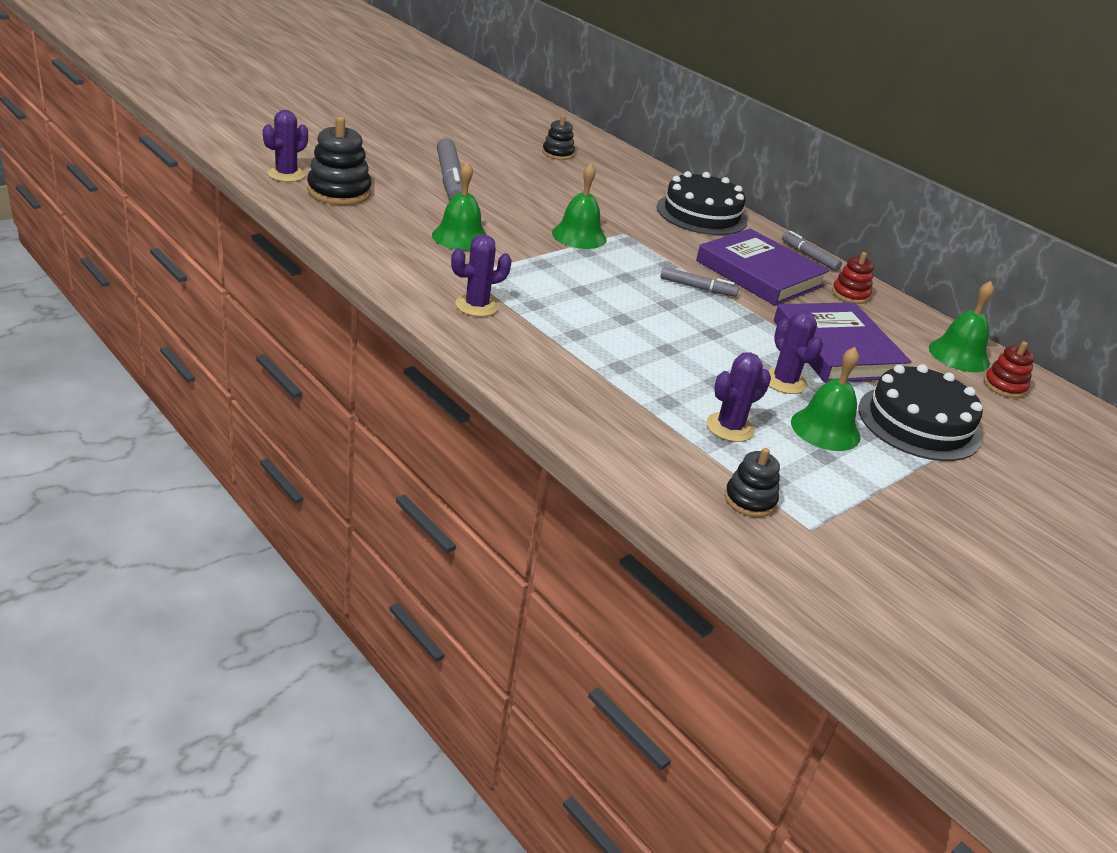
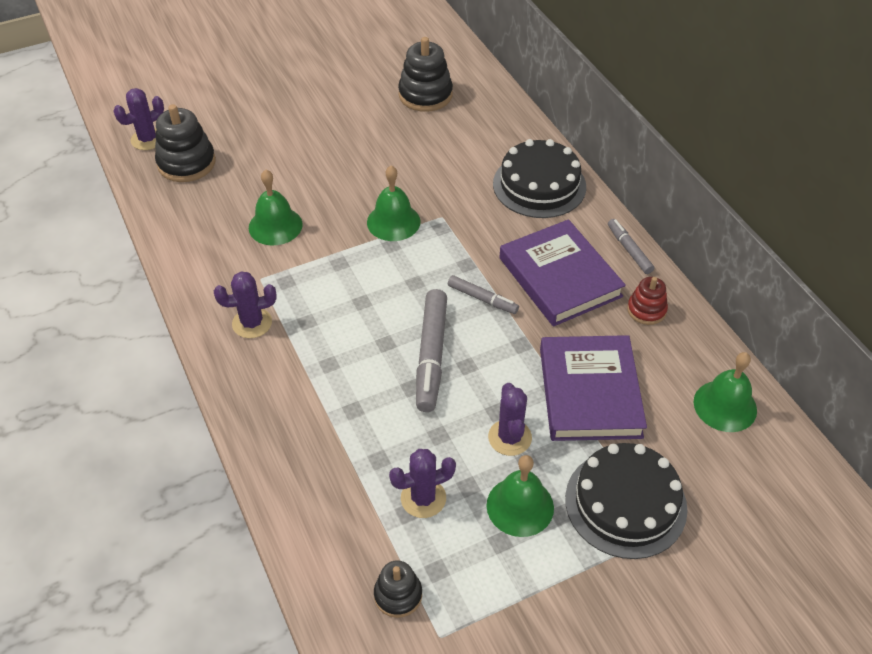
camera: 20 degrees right, 15 degrees up
(450, 179) = (299, 140): grey marker -> grey marker (431, 356)
(558, 153) = (425, 95): black stacking toy -> black stacking toy, size x1.69
(1004, 386) = (753, 455): red stacking toy -> none

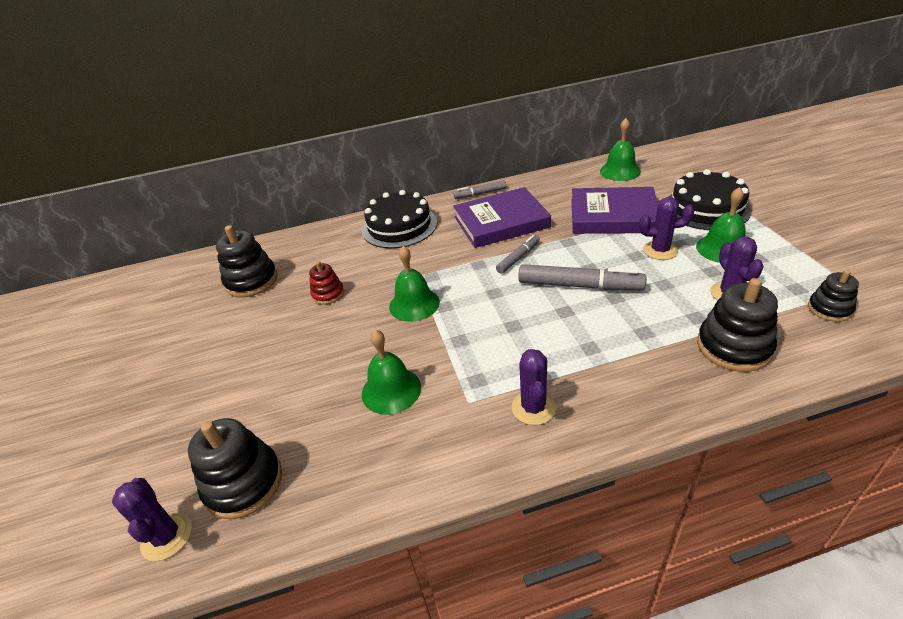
camera: 75 degrees left, 10 degrees down
(331, 486) = (733, 347): none -> black stacking toy
(646, 310) = (538, 191): red stacking toy -> red stacking toy (328, 294)

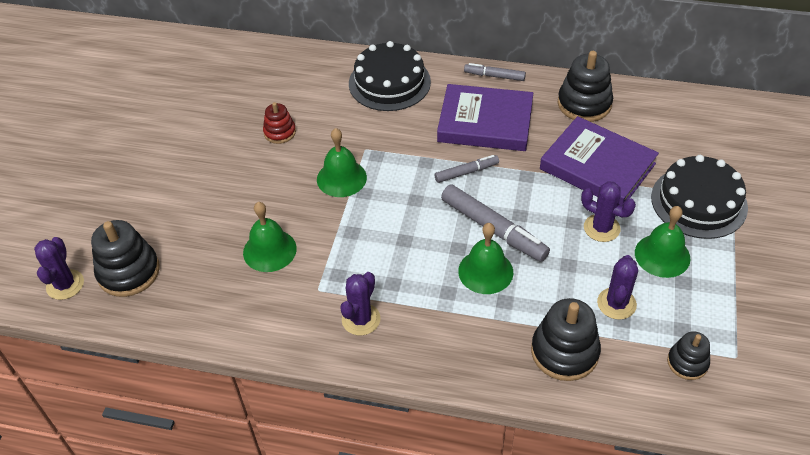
camera: 25 degrees right, 10 degrees up
(251, 281) = (227, 87): black stacking toy -> black stacking toy (584, 104)
(620, 171) = (660, 112): green bell -> green bell (485, 271)

